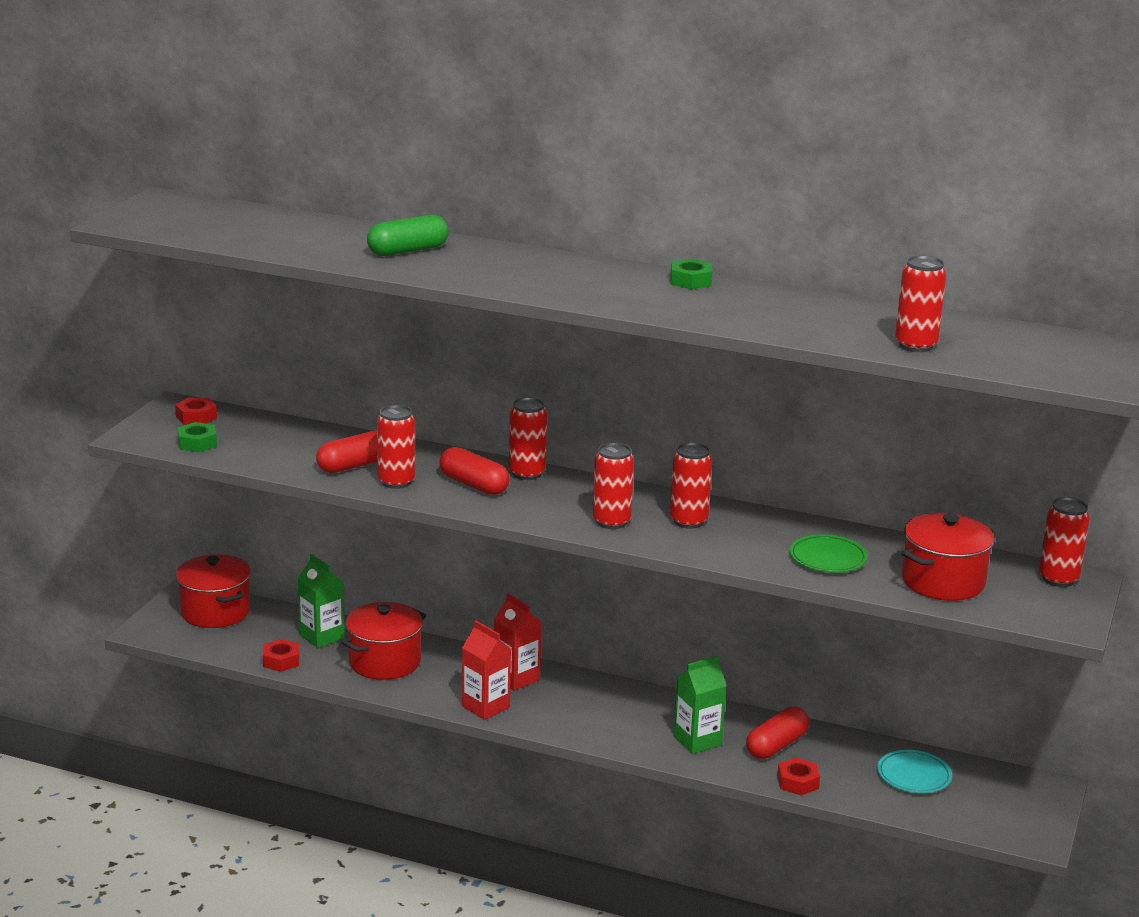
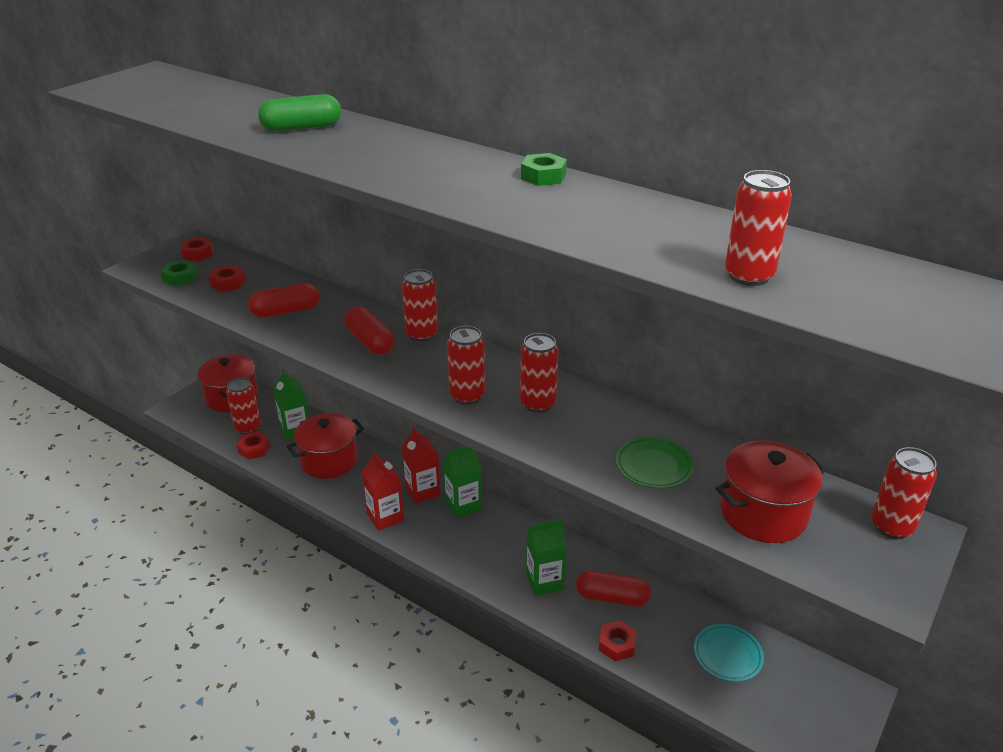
camera: 15 degrees right, 10 degrees up
(261, 444) = (228, 283): none -> red nut
(396, 482) = (308, 331): red can -> red can (248, 428)
(571, 685) = (463, 505): none -> green carton
(776, 745) = (612, 597): red capsule -> red capsule turned 45 degrees clockwise

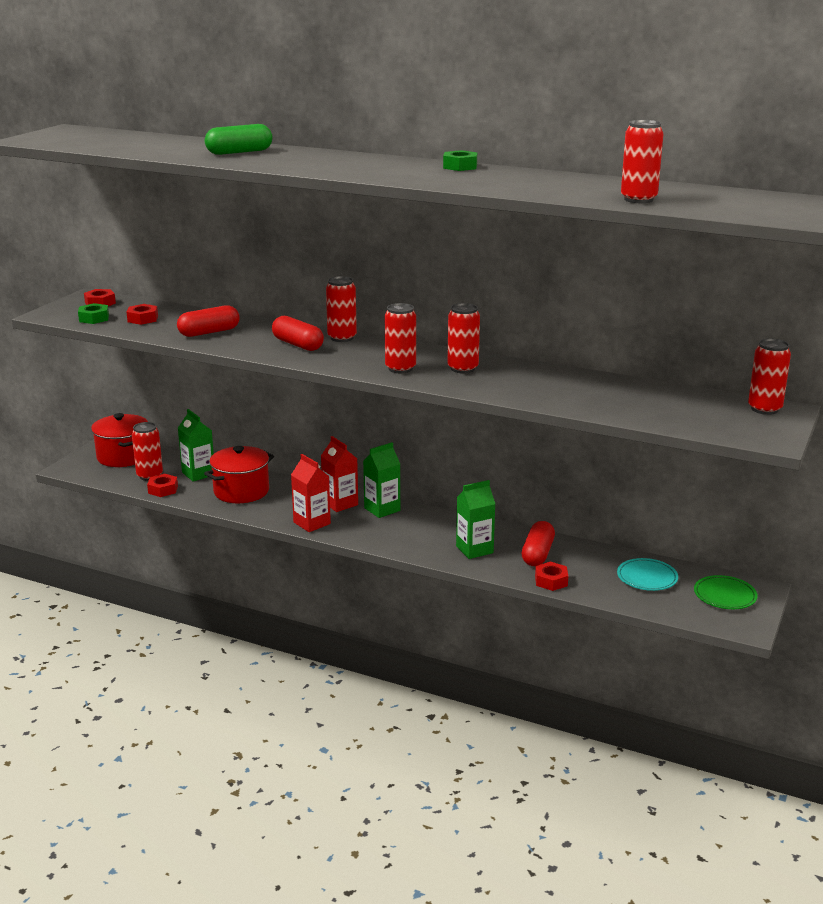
camera: 10 degrees left, 10 degrees down
(612, 597) = (537, 554): red capsule -> red capsule turned 75 degrees counterclockwise
(653, 466) = (572, 393): green plate -> green plate (724, 596)
(763, 513) = (666, 410): red pot -> none

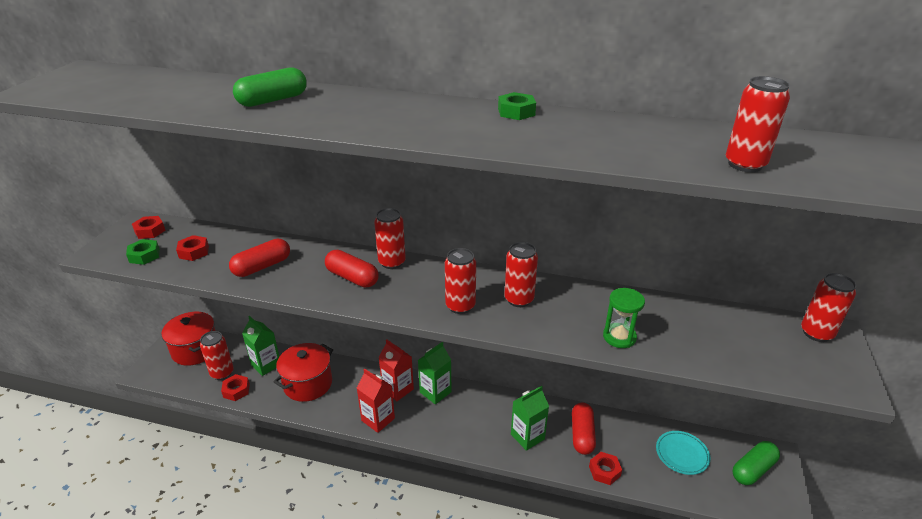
camera: 10 degrees left, 10 degrees up
(552, 397) = (619, 337): none -> green hourglass
(724, 596) = (753, 469): green plate -> green capsule

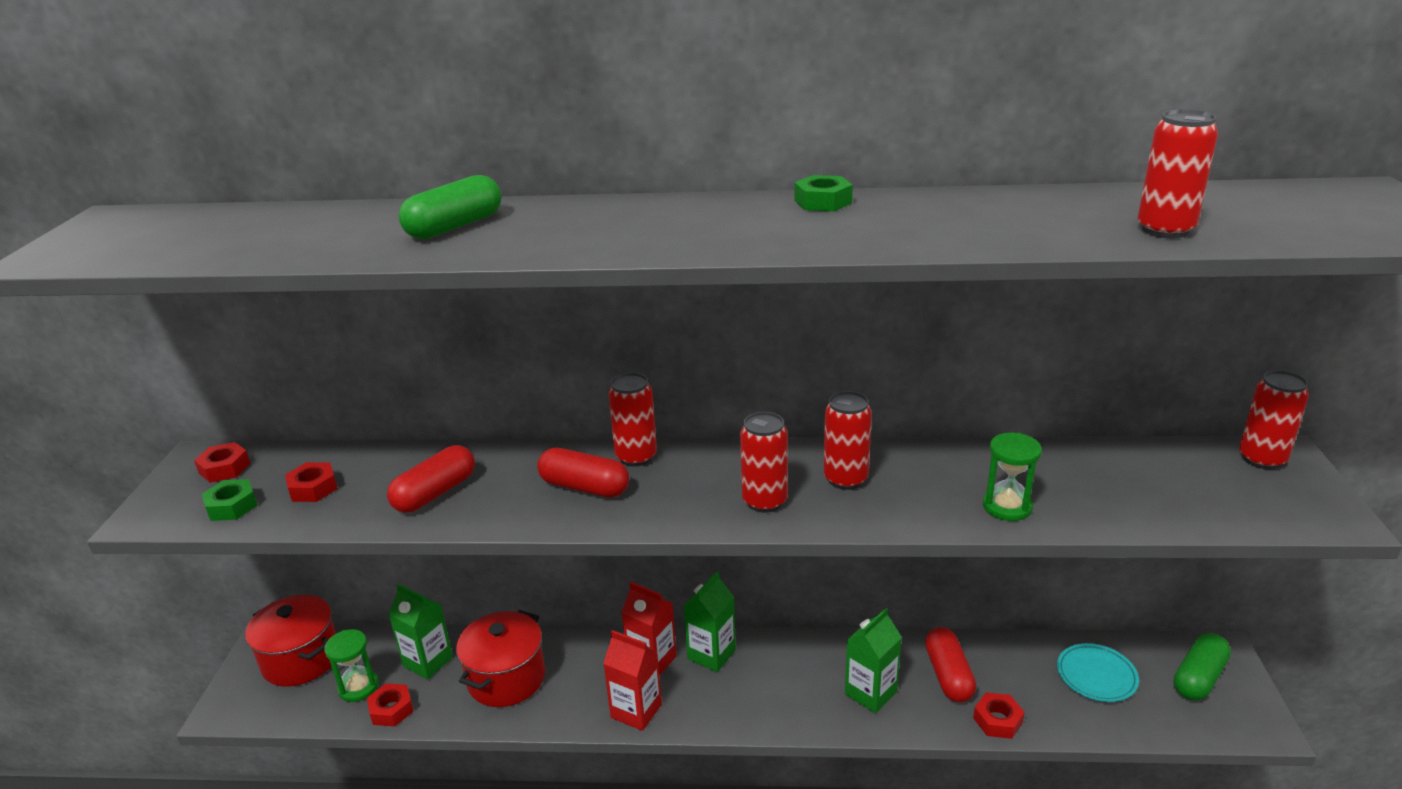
camera: 10 degrees left, 5 degrees down
(222, 373) = (358, 687): red can -> green hourglass

